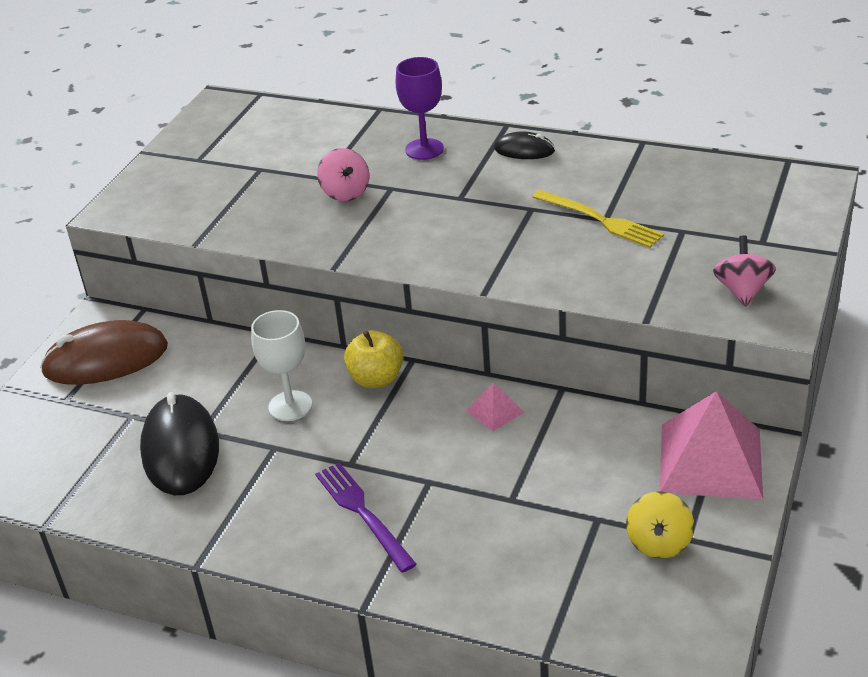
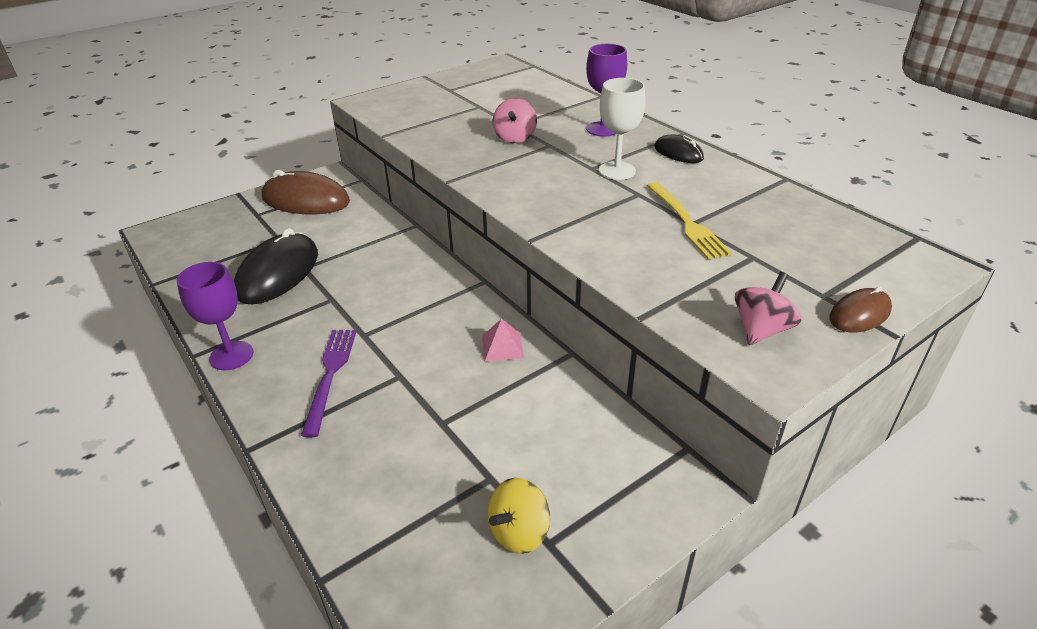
camera: 30 degrees right, 0 degrees up
(238, 546) = (231, 356): none -> purple goblet
(290, 406) = (372, 276): white goblet -> white goblet (617, 171)
(376, 379) = (446, 283): yellow apple -> none
(711, 460) = (639, 480): pink pyramid -> none
(798, 246) = (859, 314): none -> brown mouse

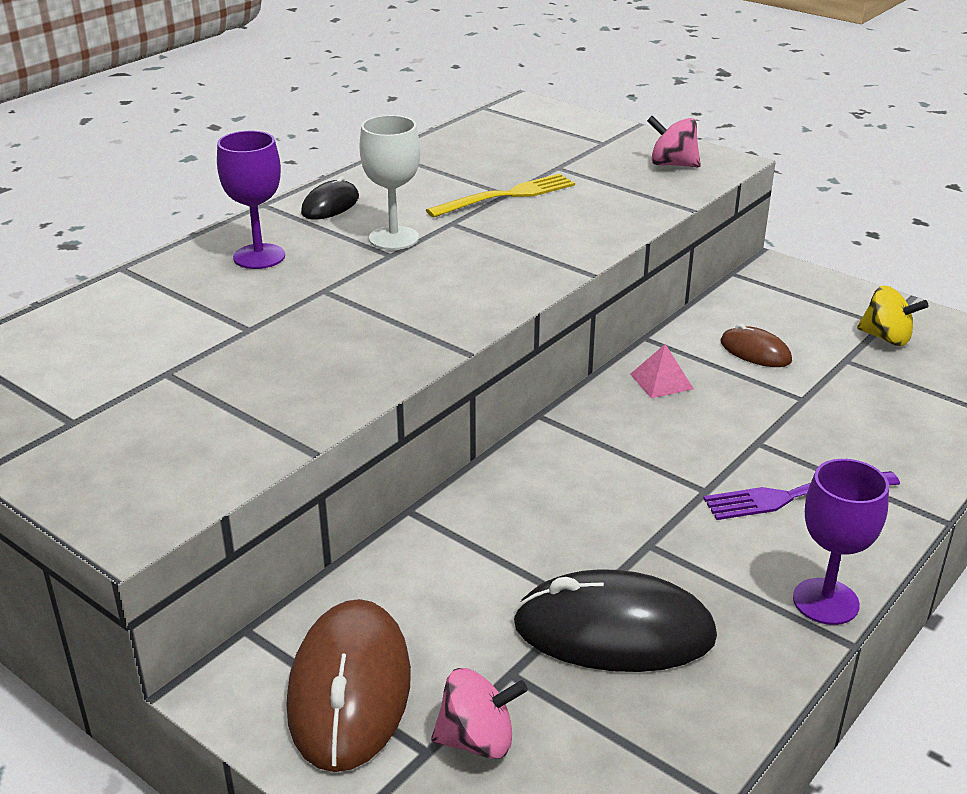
camera: 105 degrees left, 5 degrees down
(515, 138) = (302, 320): pink spinning top -> pink spinning top (477, 740)
(859, 314) = (622, 132): brown mouse -> brown mouse (755, 351)

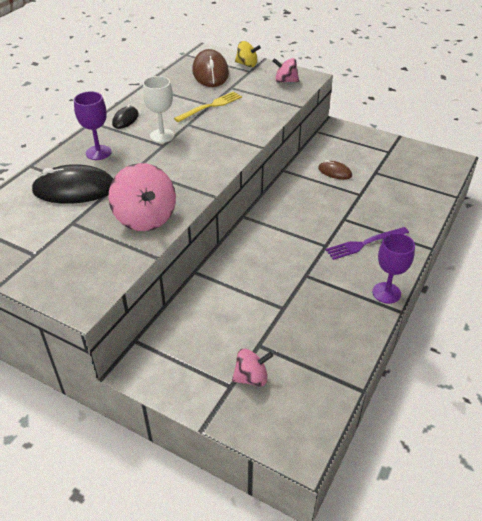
camera: 10 degrees left, 10 degrees up
(314, 379) = (145, 218): none -> pink spinning top
(350, 689) = (189, 362): brown mouse -> brown mouse (210, 72)
(614, 630) = (299, 318): black mouse -> black mouse (74, 189)
(661, 381) = (295, 192): pink pyramid -> none
(886, 338) = (391, 159): yellow spinning top -> yellow spinning top (247, 64)

